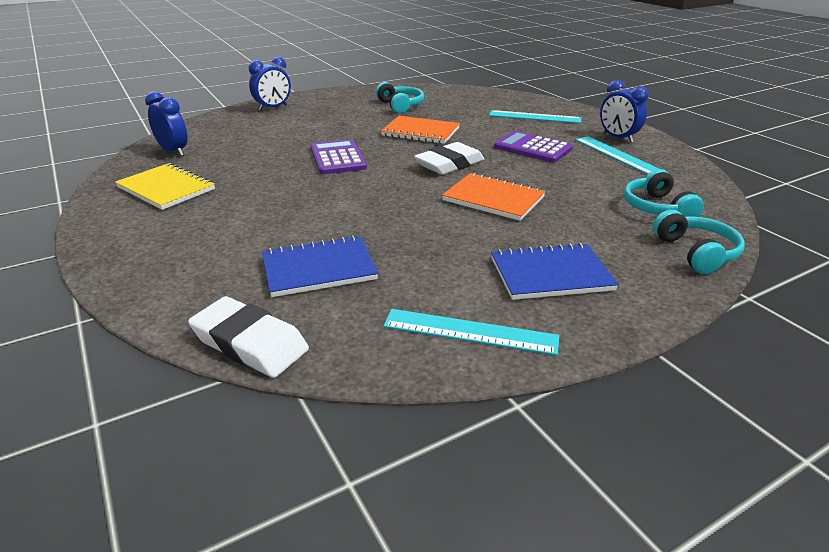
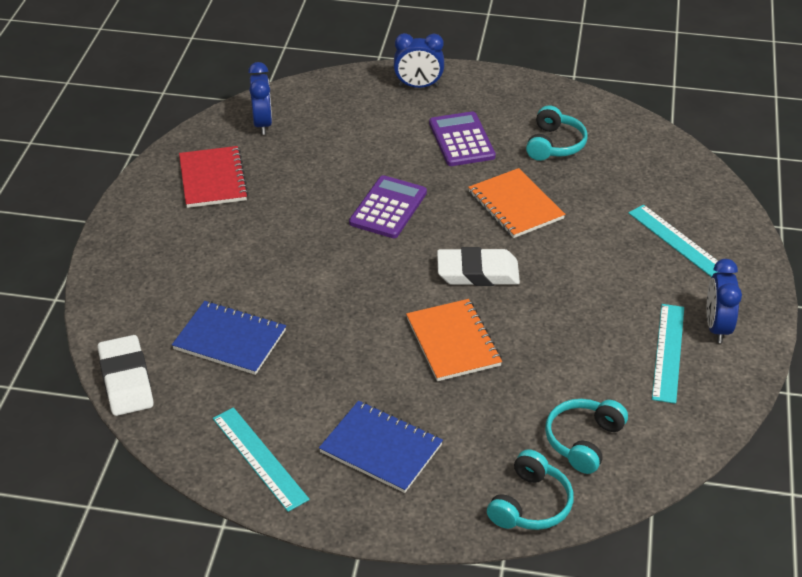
camera: 40 degrees right, 10 degrees up
(166, 188) = (213, 179): yellow notebook -> red notebook
(532, 148) = (594, 293): purple calculator -> purple calculator (461, 140)

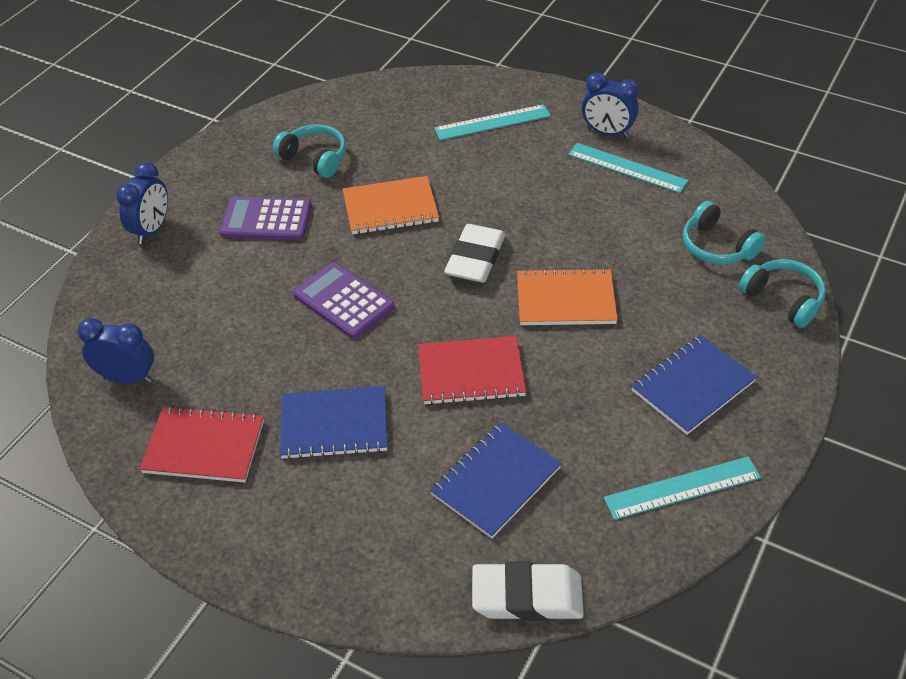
camera: 70 degrees left, 5 degrees up
(256, 237) = (334, 425): none -> blue notebook
(339, 300) = (471, 373): none -> red notebook

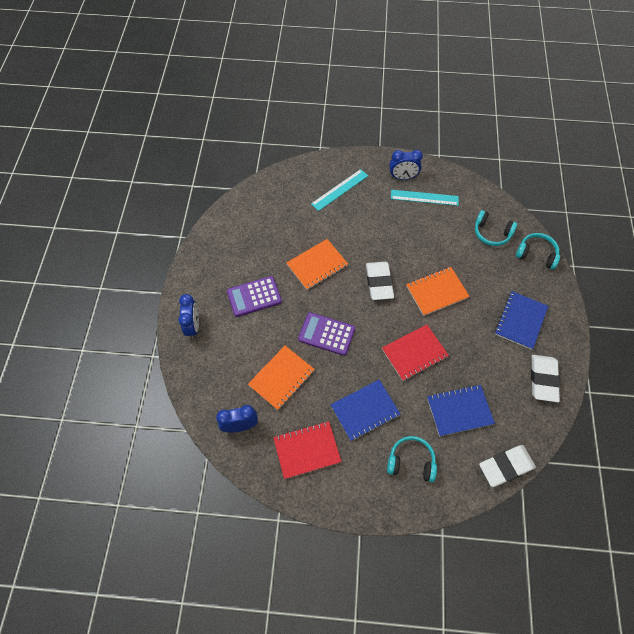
camera: 25 degrees left, 15 degrees up
(233, 336) = (281, 378): none -> orange notebook
(315, 158) = (256, 246): turquoise headphones -> turquoise headphones (411, 461)
(496, 481) = (459, 411): blue notebook -> blue notebook turned 60 degrees clockwise
(682, 487) = (543, 379): turquoise ruler -> white eraser

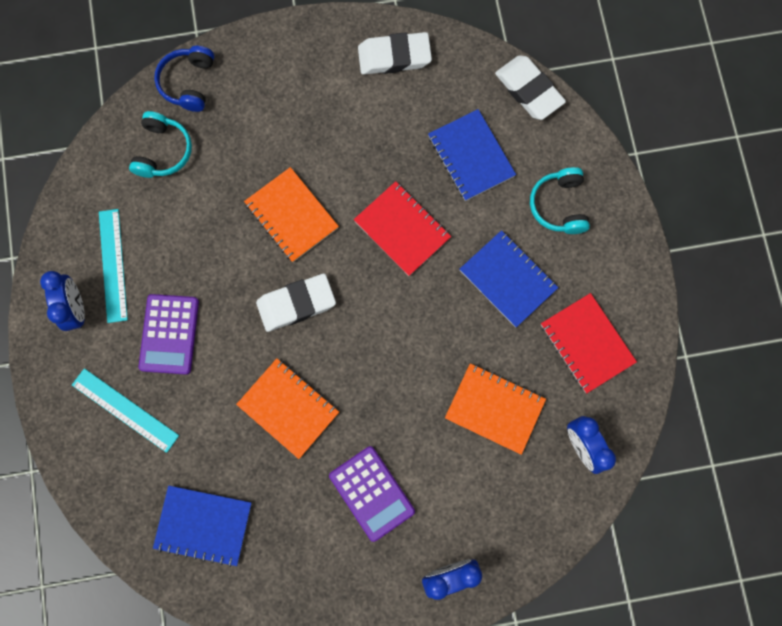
camera: 105 degrees left, 15 degrees up
(326, 334) = (406, 362): purple calculator -> purple calculator (169, 334)
(520, 321) = (310, 94): blue notebook -> blue notebook (203, 525)
(536, 254) = (188, 83): turquoise headphones -> blue headphones

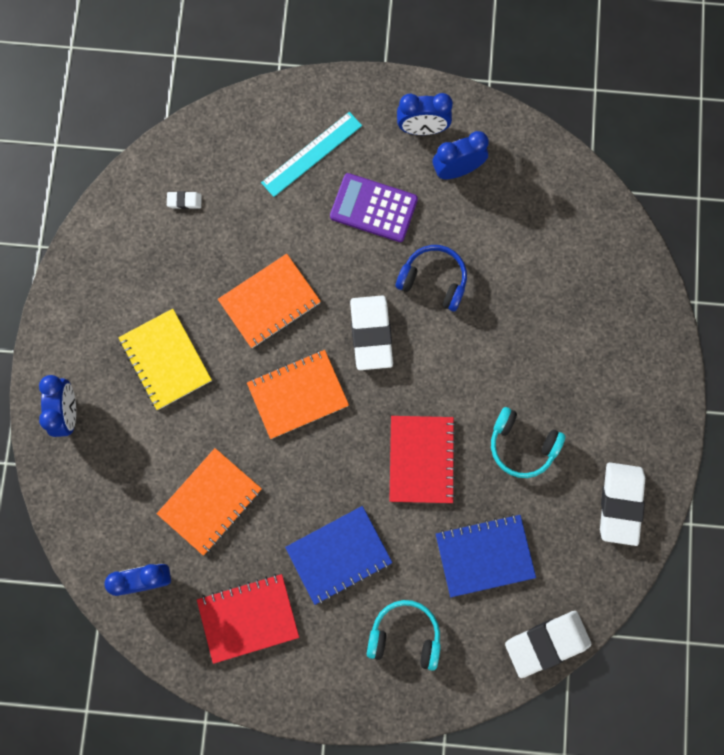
camera: 105 degrees right, 0 degrees up
(112, 265) = (457, 170): turquoise ruler -> blue clock
(163, 151) = (566, 241): turquoise headphones -> turquoise headphones (522, 445)
(188, 83) = (637, 281): blue headphones -> blue headphones (433, 280)
(203, 525) = (184, 201): blue notebook -> white eraser
(291, 216) = (465, 351): orange notebook -> orange notebook (298, 395)
(372, 493) = (165, 360): purple calculator -> yellow notebook
(402, 229) = (421, 459): red notebook -> red notebook turned 60 degrees counterclockwise

